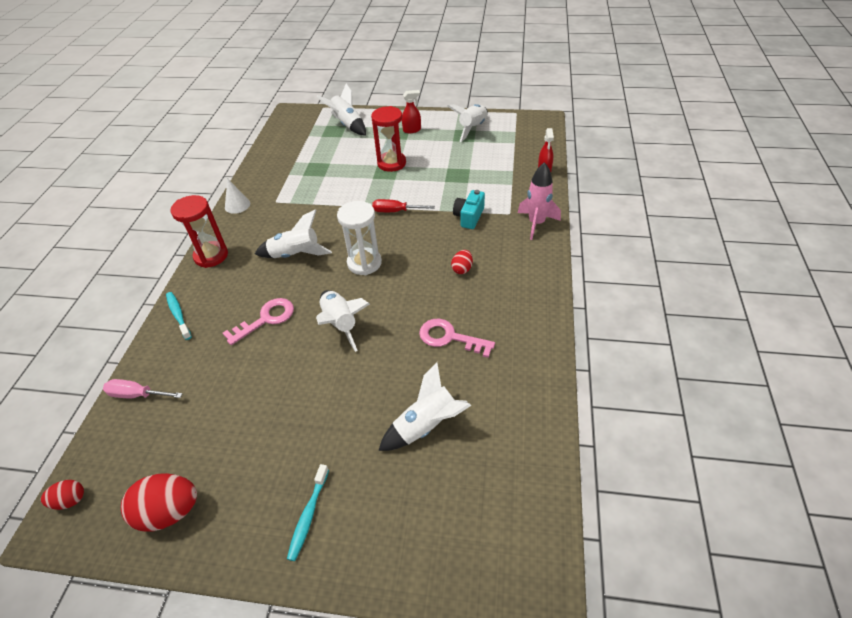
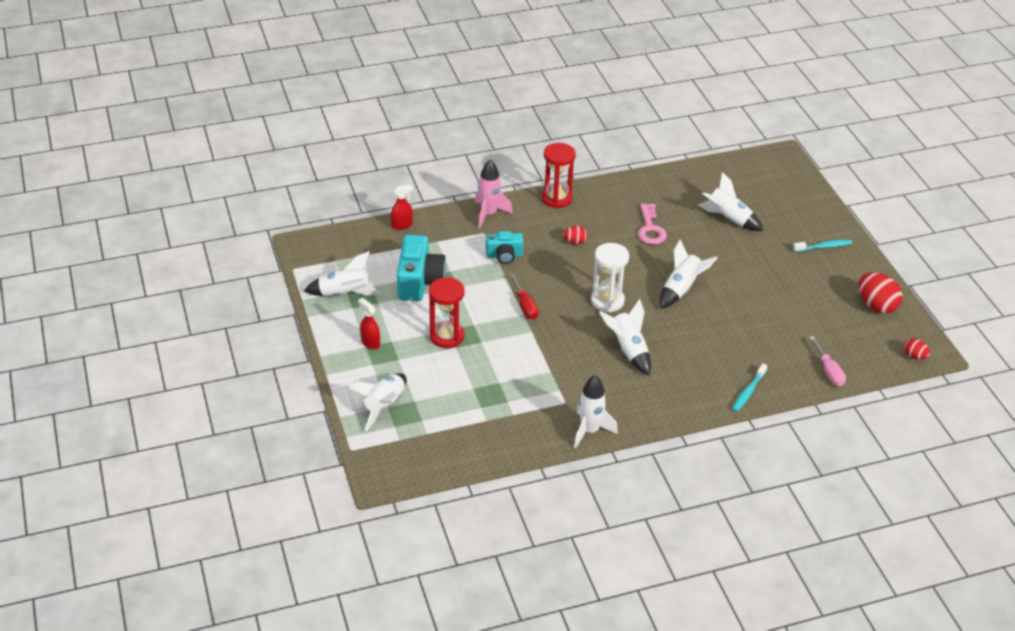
camera: 120 degrees left, 5 degrees down
(211, 256) = (671, 410): red hourglass -> red hourglass (557, 198)
(237, 205) = (590, 431): white cone -> white rocket
(266, 319) = (709, 334): pink key -> none
(464, 164) = (419, 281): none -> turquoise camera

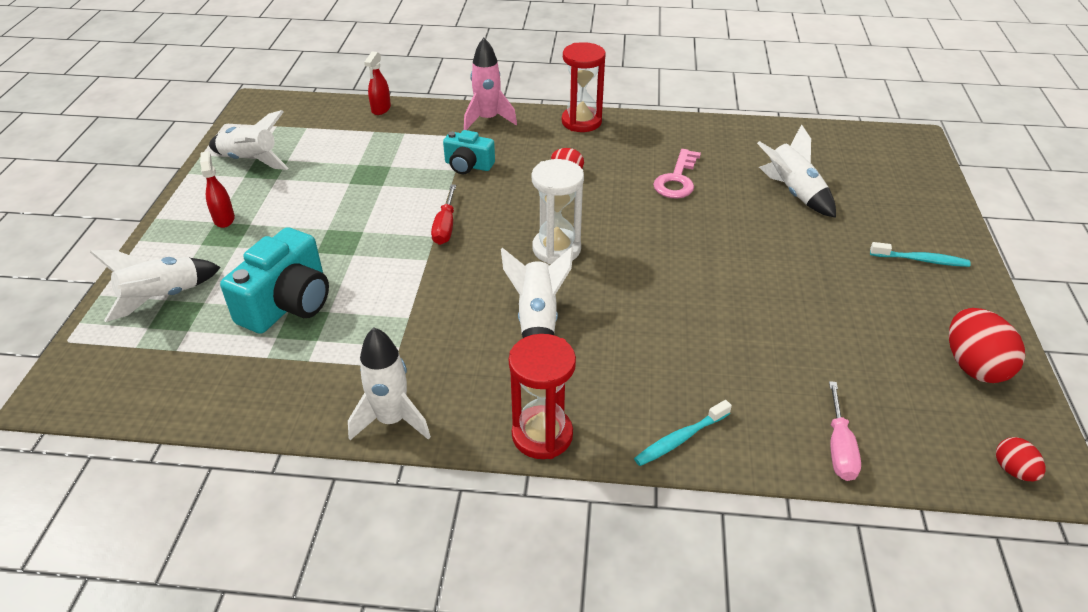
camera: 25 degrees right, 0 degrees up
(402, 225) = (381, 109): red spray bottle -> red spray bottle turned 105 degrees clockwise
(419, 281) = (345, 168): turquoise camera -> turquoise camera (288, 303)
(447, 336) = (318, 236): red hourglass -> red hourglass (542, 435)
(681, 289) = (670, 261): white rocket -> none

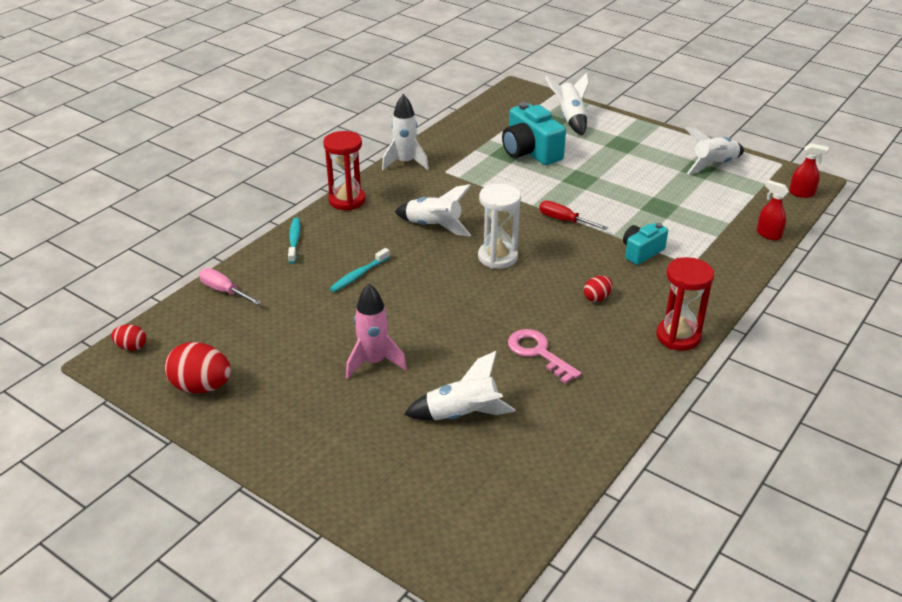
camera: 120 degrees right, 5 degrees down
(224, 219) = (640, 146): red spray bottle -> red spray bottle (801, 193)
(488, 120) = (715, 284): pink rocket -> pink rocket (374, 362)
(921, 260) = (311, 437): turquoise toothbrush -> turquoise toothbrush (358, 275)

